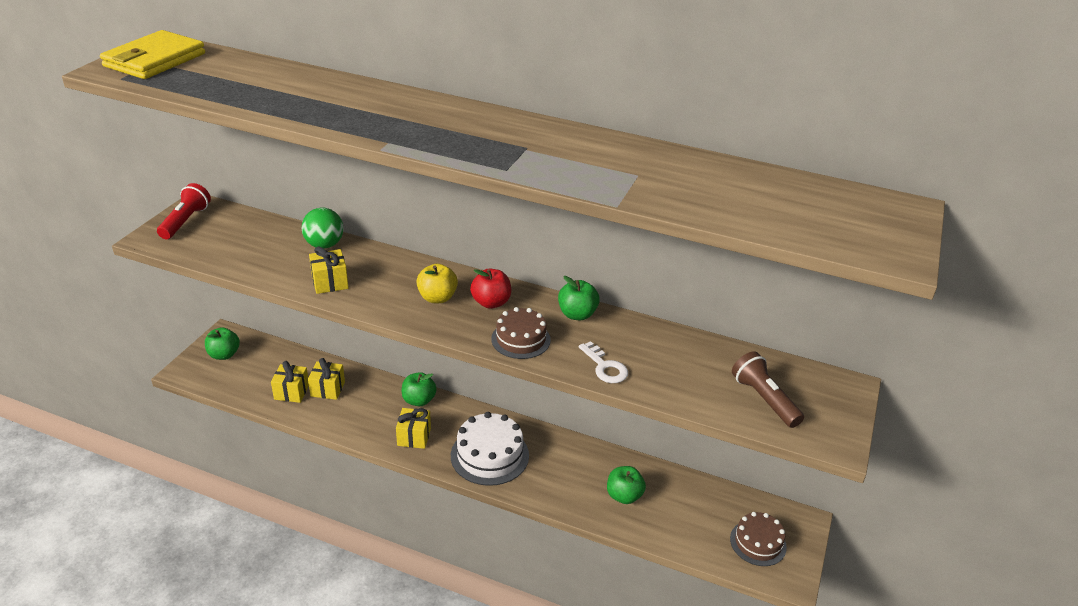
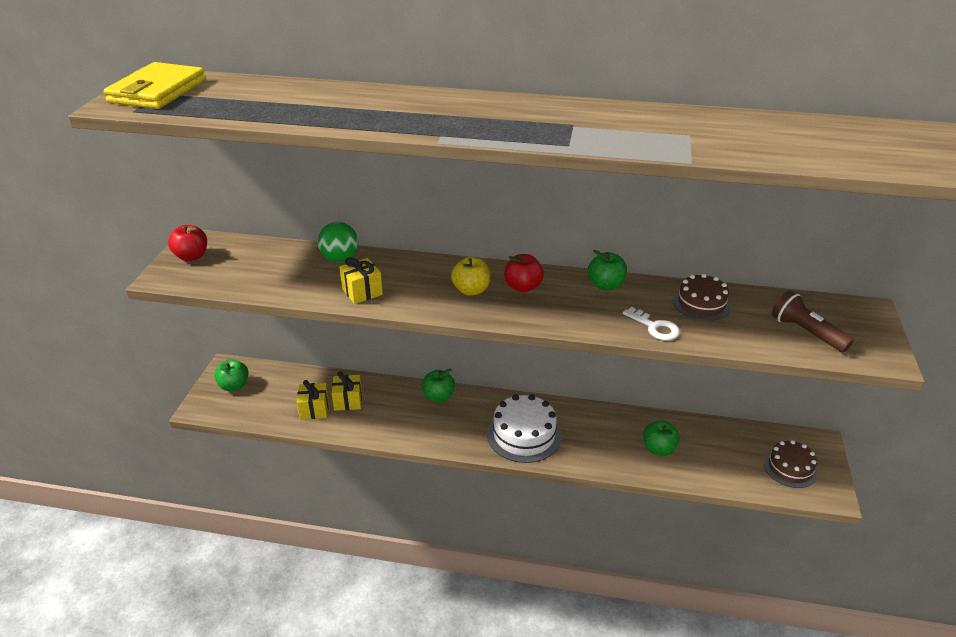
camera: 10 degrees left, 0 degrees up
(186, 221) = (191, 256): red flashlight -> red apple
(414, 437) = (447, 430): yellow gift -> none
(521, 339) = (566, 315): brown cake -> brown cake (701, 303)

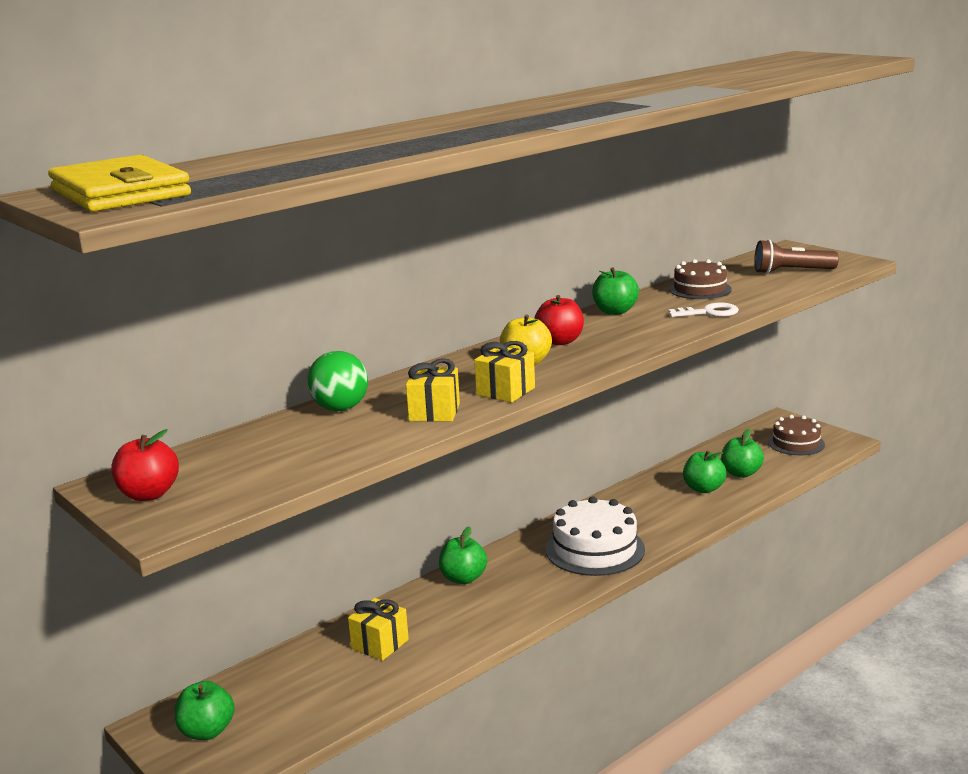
camera: 50 degrees left, 15 degrees down
(314, 409) = (358, 676): yellow gift -> yellow gift (505, 391)
(704, 458) = (741, 473): none -> green apple

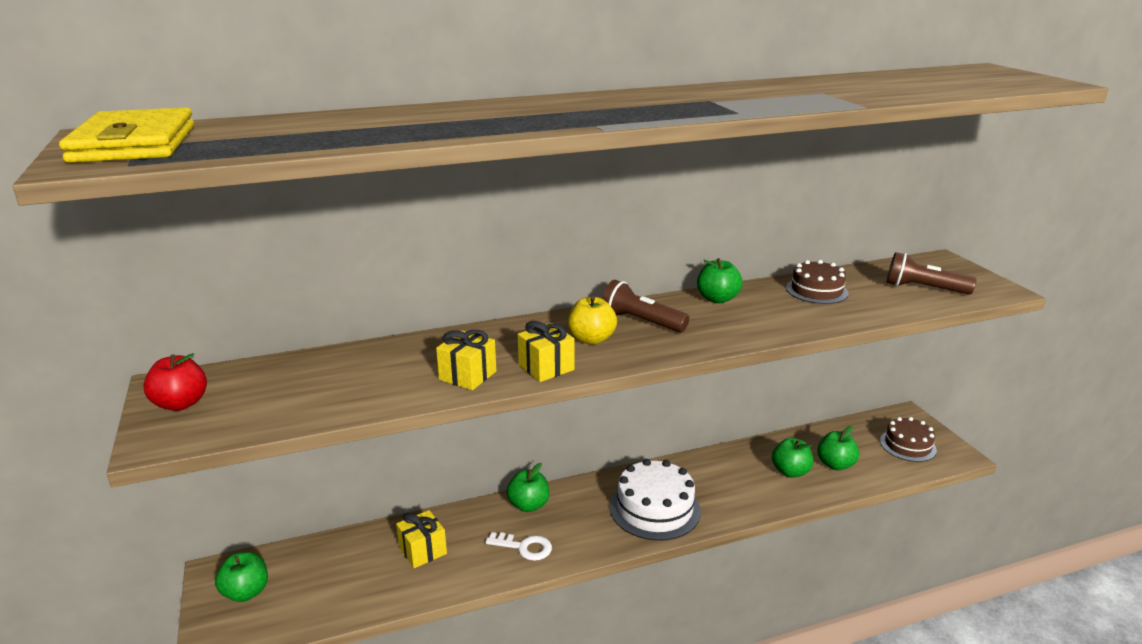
camera: 20 degrees right, 5 degrees up
(340, 408) = (400, 351): green ball -> none
(560, 341) = (641, 322): red apple -> brown flashlight
(709, 312) = (804, 320): white key -> white key (524, 547)

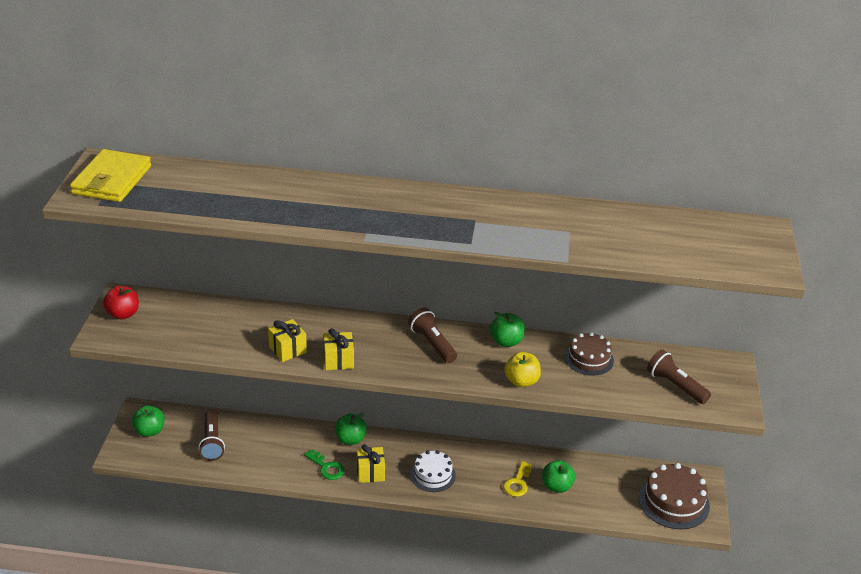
camera: 25 degrees right, 10 degrees up
(349, 574) = (212, 443): none -> brown flashlight
(423, 550) = (263, 444): yellow gift -> yellow gift (370, 472)
(524, 547) = (327, 467): white key -> green key
(591, 339) = (386, 347): yellow apple -> yellow apple (521, 381)
(655, 508) = (433, 475): white cake -> white cake, size x0.65
(750, 483) = (518, 483): none -> yellow key
(835, 464) = (597, 494): green apple -> none
(908, 445) = (673, 502): brown cake -> brown cake, size x1.53

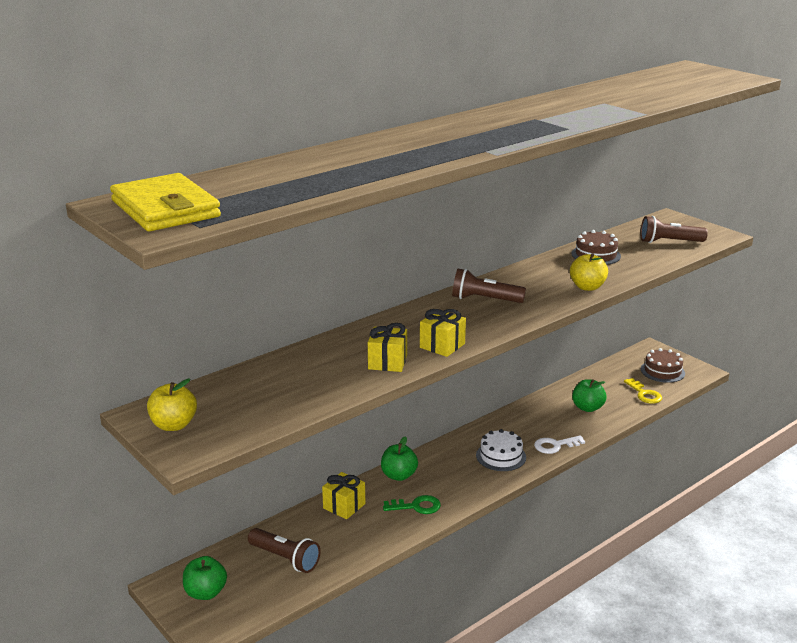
camera: 45 degrees left, 10 degrees down
(123, 314) = (174, 425): red apple -> yellow apple
(370, 472) = (455, 486): yellow gift -> yellow gift (344, 506)
(481, 495) = (555, 446): none -> white key
(506, 341) = (528, 273): green apple -> none
(518, 483) = (562, 422): yellow key -> yellow key (644, 394)
(673, 502) = (662, 371): brown cake -> brown cake, size x0.65

